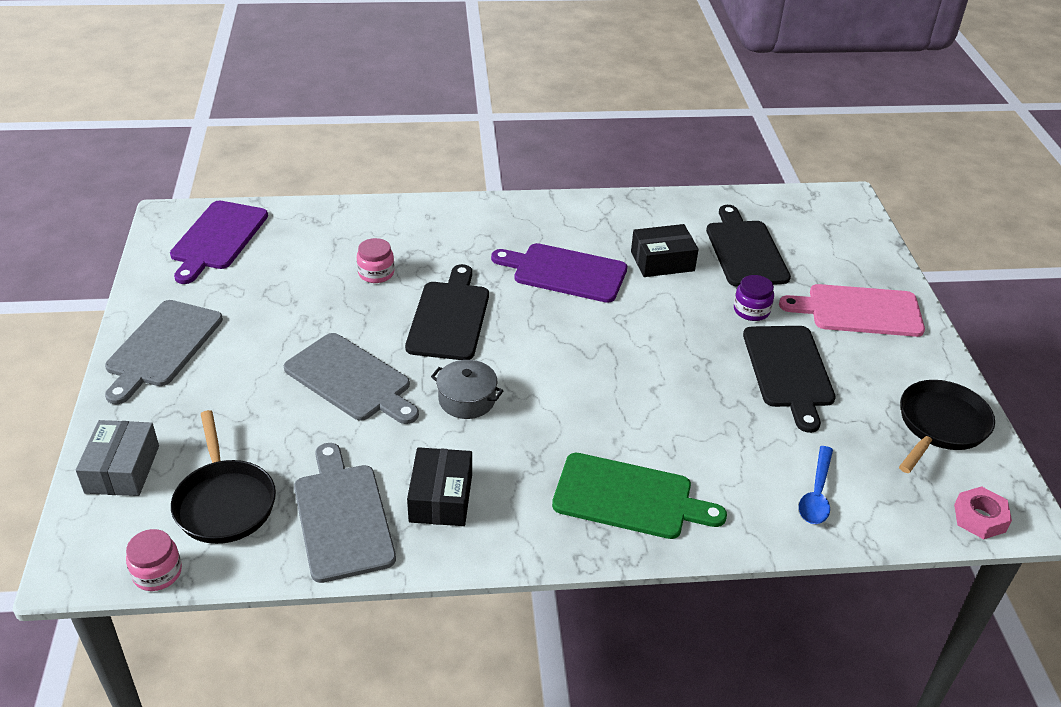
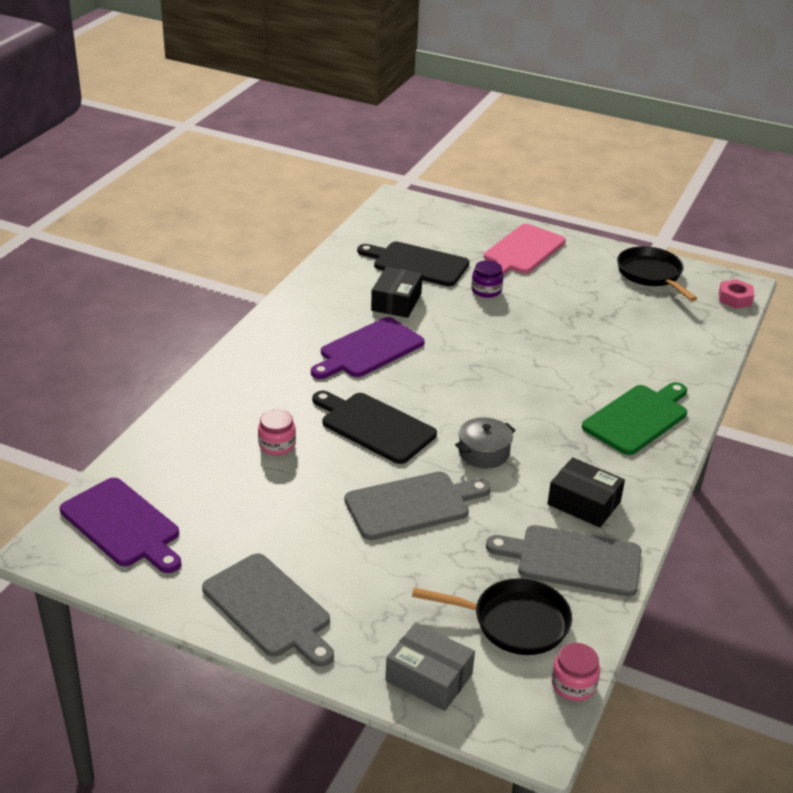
camera: 60 degrees left, 5 degrees down
(789, 371) = (560, 303): black cutting board -> none
(816, 493) = (680, 344): blue spoon -> none

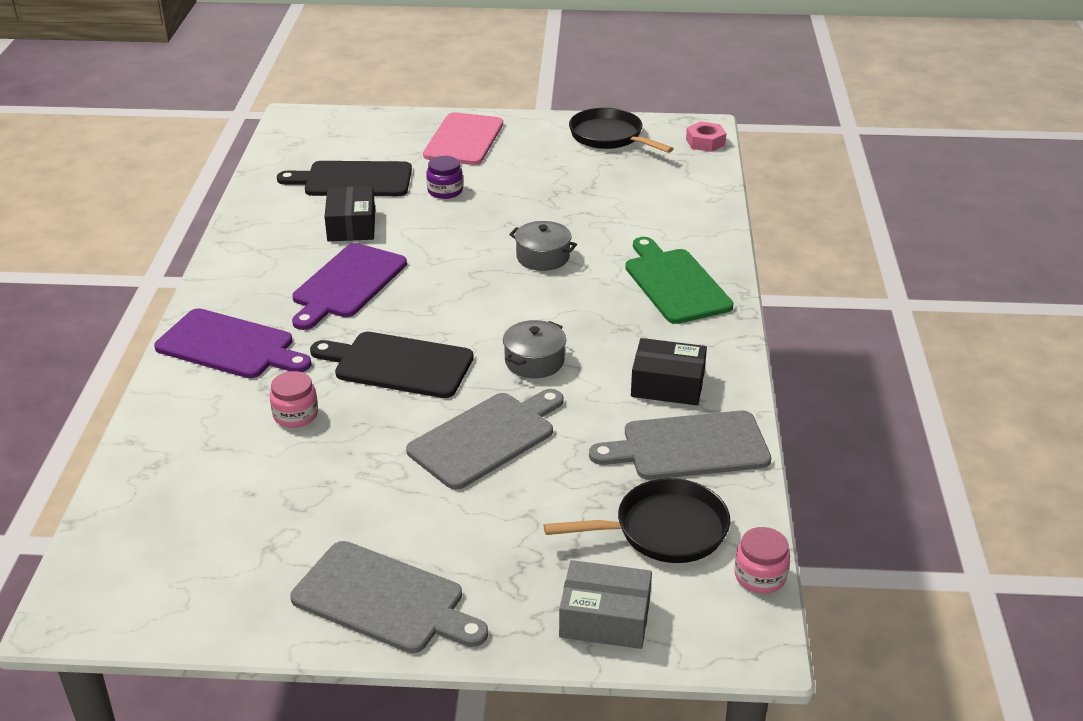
camera: 20 degrees left, 0 degrees up
(123, 525) = (153, 558): purple cutting board -> purple cutting board (230, 346)
(537, 366) = (543, 257): none -> grey pot
(638, 418) = (675, 283): green cutting board -> green cutting board turned 45 degrees counterclockwise

